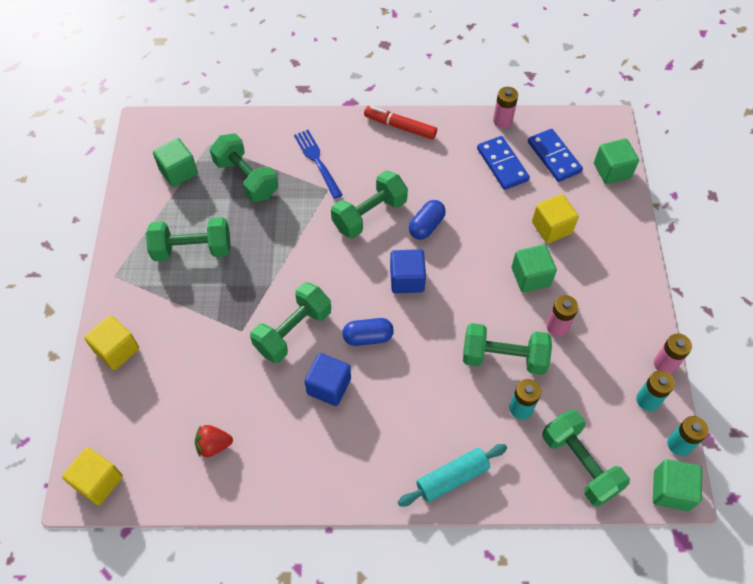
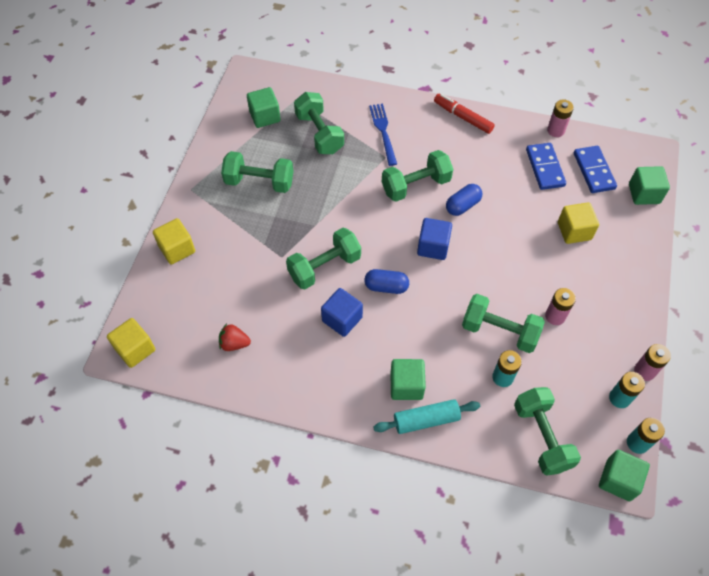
camera: 15 degrees right, 0 degrees up
(530, 277) = (543, 268): green cube -> green cube (406, 385)

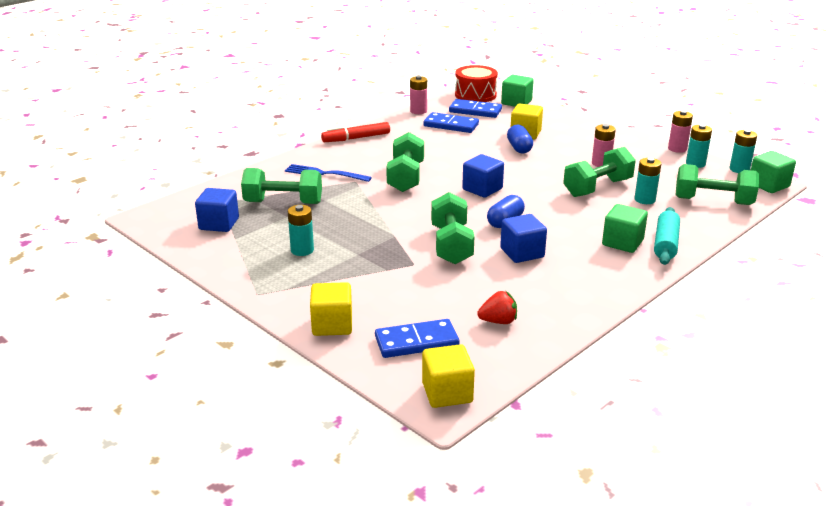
camera: 60 degrees left, 30 degrees down
(183, 306) = (416, 342): none -> blue domino
(234, 343) = (498, 321): red strawberry -> red strawberry turned 135 degrees counterclockwise
(259, 182) = (302, 250): green dumbbell -> turquoise battery
(265, 116) = (219, 224): green cube -> blue cube
(462, 205) = (452, 165): blue capsule -> blue capsule (519, 148)
(633, 154) = (475, 95): none -> red drum

